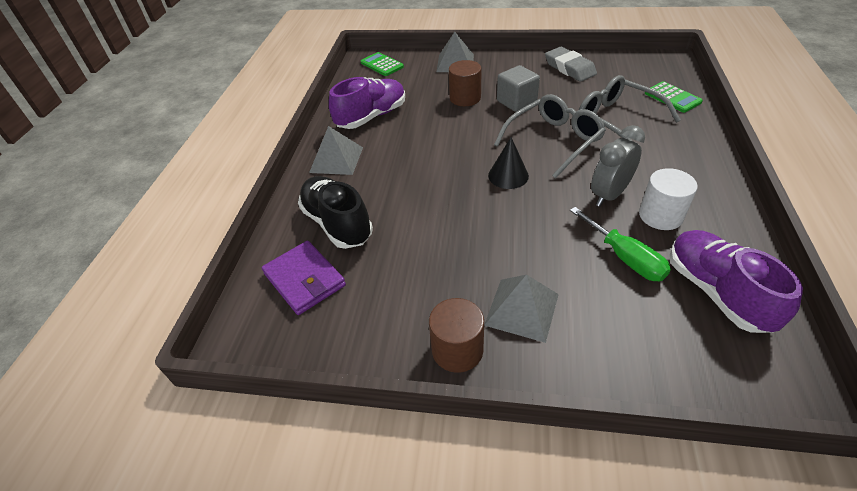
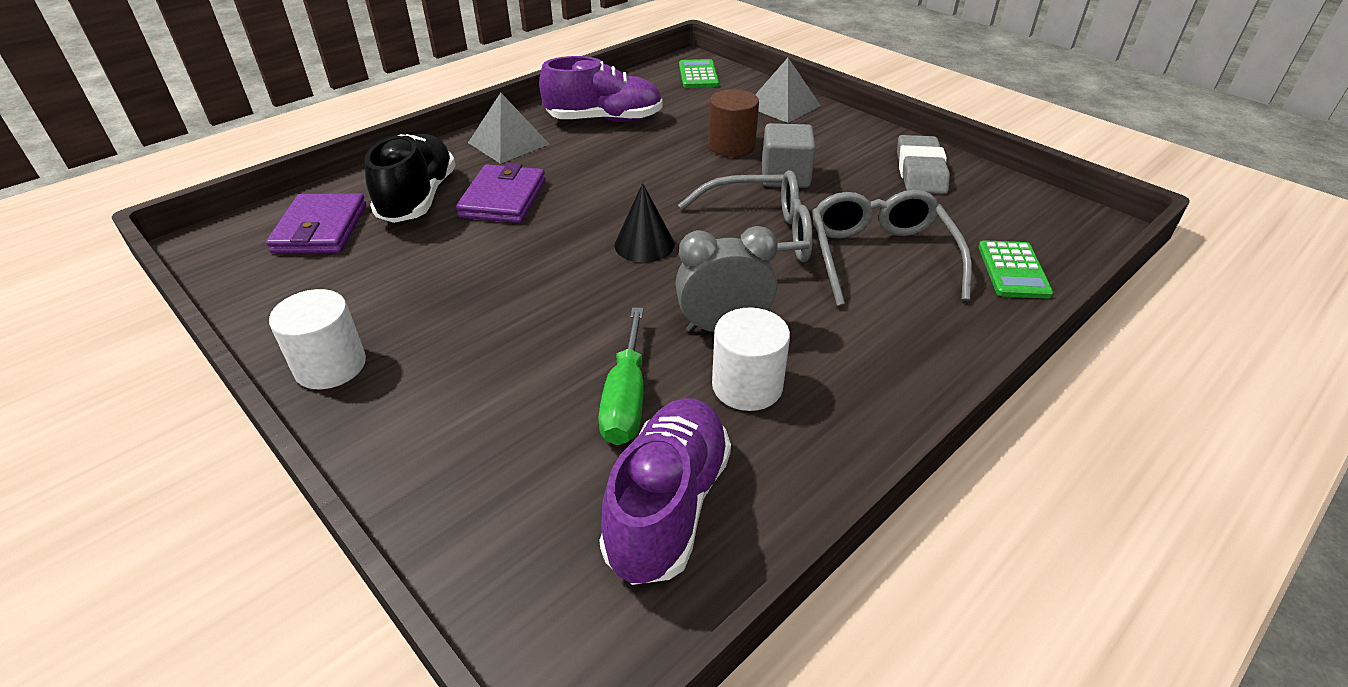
camera: 35 degrees right, 5 degrees down
(390, 194) = (503, 198): none -> purple wallet
(457, 350) = (330, 366): brown cylinder -> white cylinder
(521, 309) = (440, 373): grey pyramid -> none

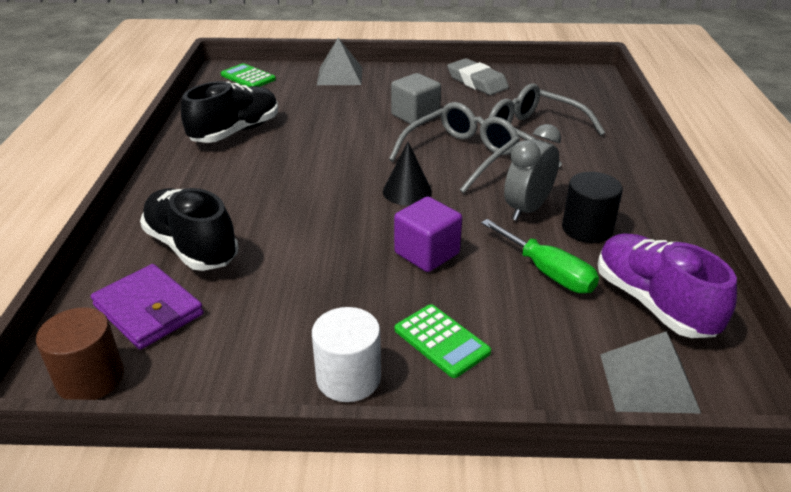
camera: 45 degrees left, 5 degrees down
(503, 198) = (260, 214): purple wallet -> none
(508, 143) = (190, 178): grey pyramid -> grey pyramid (649, 385)
(559, 309) = (427, 253): none -> purple cube
(604, 120) = (235, 132): purple shoe -> black shoe
(731, 146) = (352, 112): brown cylinder -> brown cylinder (90, 378)
(747, 386) = (587, 229): white cylinder -> black cylinder
(1013, 270) = (595, 111): green calculator -> green calculator (441, 341)

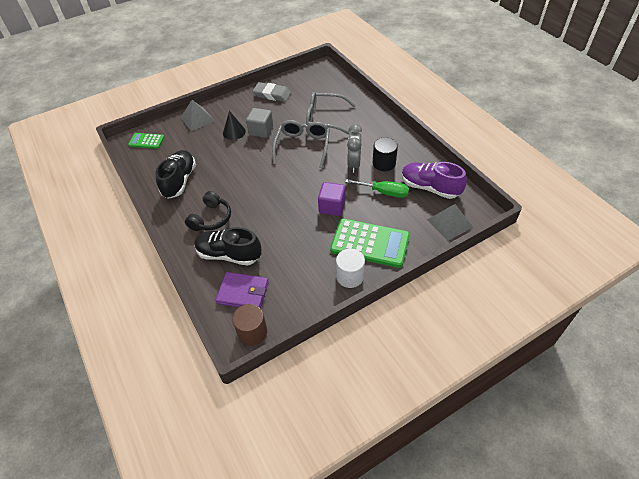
camera: 30 degrees left, 15 degrees up
(223, 191) = (211, 218): none -> black headphones
(407, 191) = (296, 178): black cone -> black cone (234, 132)
(441, 341) = (370, 243): green calculator -> green calculator, size x1.87

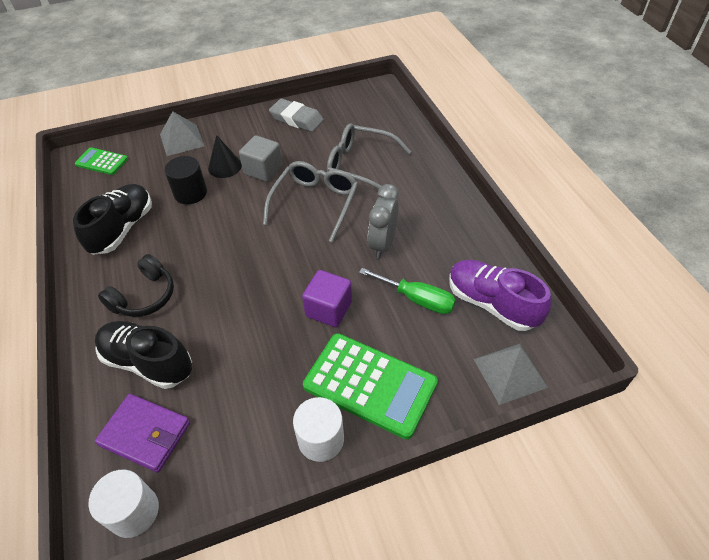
camera: 10 degrees right, 0 degrees up
(252, 332) = (134, 511): brown cylinder -> white cylinder
(384, 163) = (429, 250): black cylinder -> black cylinder (190, 193)

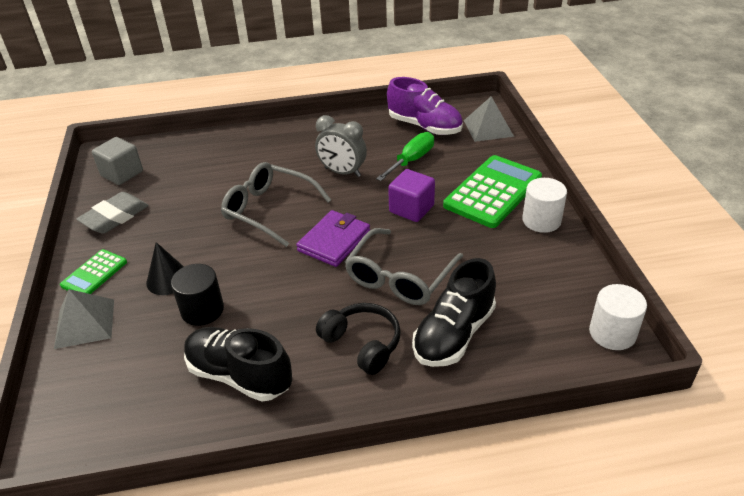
camera: 80 degrees left, 10 degrees down
(102, 162) = (77, 416): green calculator -> green calculator (94, 274)
(145, 434) = (536, 330): purple wallet -> purple wallet (334, 241)
(263, 170) = (194, 246): grey cube -> grey cube (122, 173)
(360, 165) = (227, 176): grey glasses -> grey glasses (399, 277)
(492, 304) = (424, 126): purple shoe -> purple shoe turned 105 degrees counterclockwise

